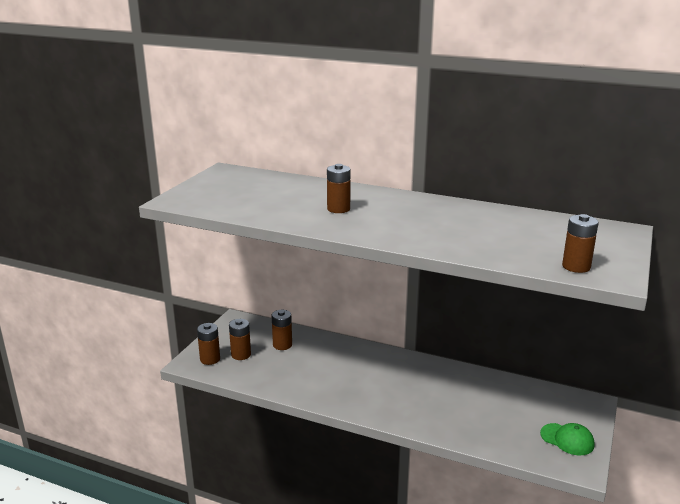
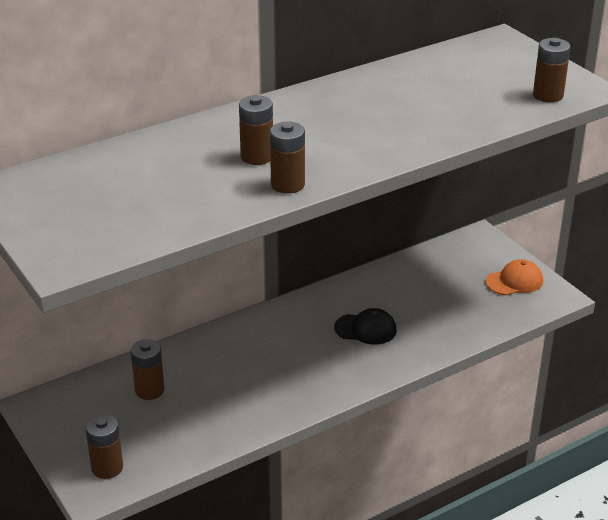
camera: 55 degrees left, 10 degrees up
(241, 355) = (129, 435): brown battery -> brown battery (287, 185)
(426, 395) = (366, 329): none -> black cap
(567, 439) = (514, 281): green cap -> orange cap

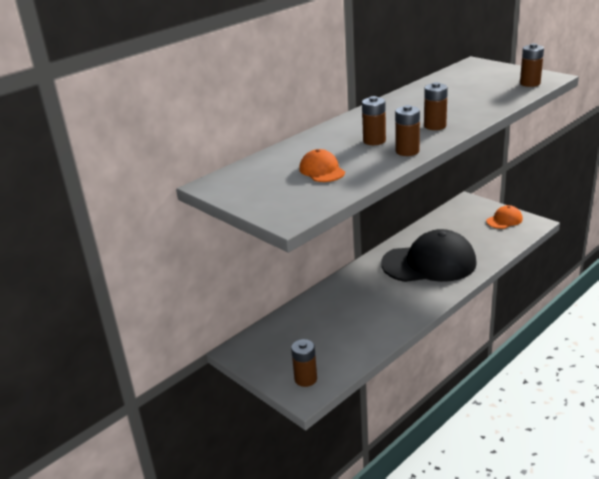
camera: 10 degrees left, 5 degrees down
(149, 390) = (308, 326): brown battery -> brown battery (435, 126)
(154, 193) = (322, 170): none -> orange cap
(366, 329) = (429, 263): black cap -> black cap, size x2.25

